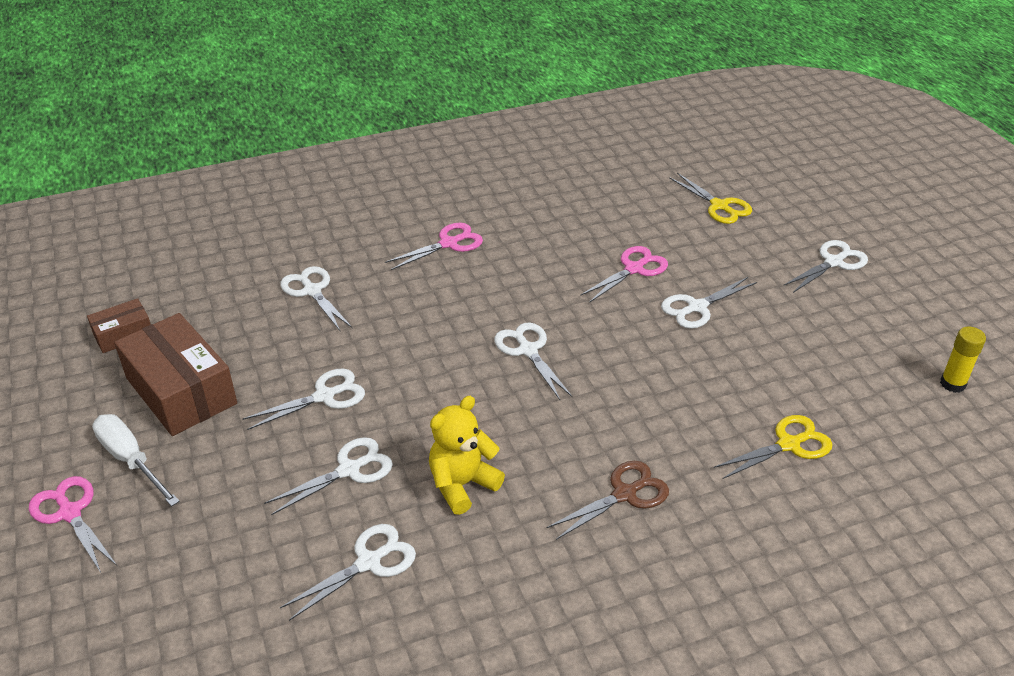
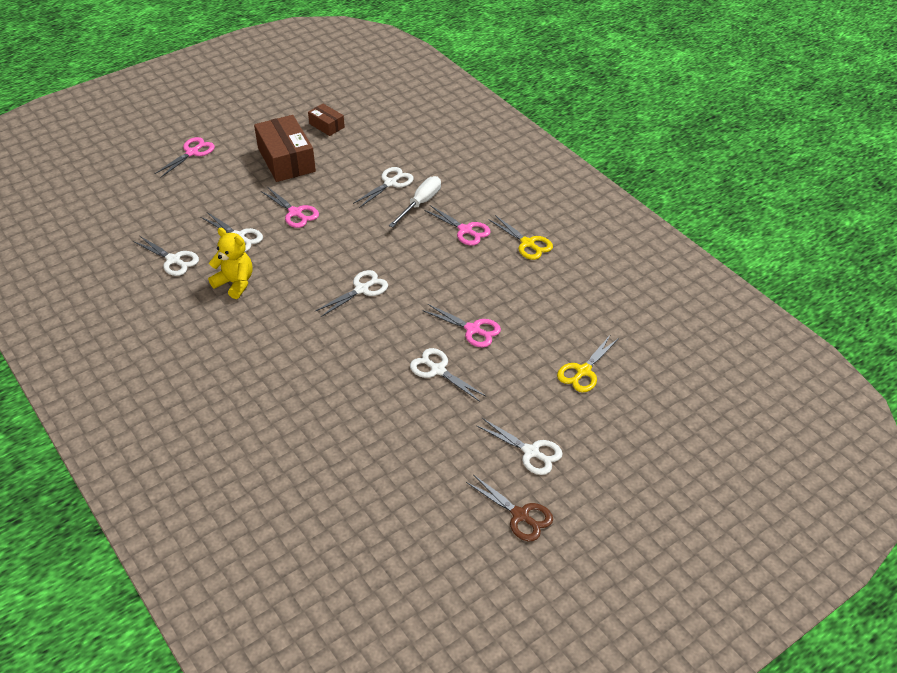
camera: 75 degrees right, 5 degrees up
(131, 460) = (231, 159): white screwdriver -> white screwdriver (420, 203)
(181, 391) = (286, 160): brown box -> brown box turned 60 degrees counterclockwise
(324, 396) = (295, 213): white scissors -> pink scissors
(624, 494) = (239, 354): brown scissors -> brown scissors (520, 515)
(789, 445) = (300, 432): yellow scissors -> yellow scissors (527, 243)
(952, 384) = (392, 533): yellow glue stick -> none

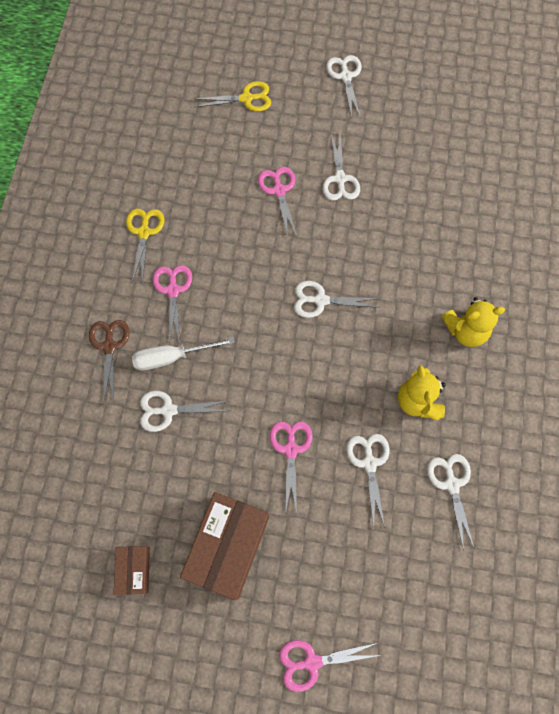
camera: 135 degrees left, 25 degrees up
(237, 342) = (465, 330): none -> yellow teddy bear
(520, 515) = (395, 48): brown scissors -> brown scissors (109, 346)

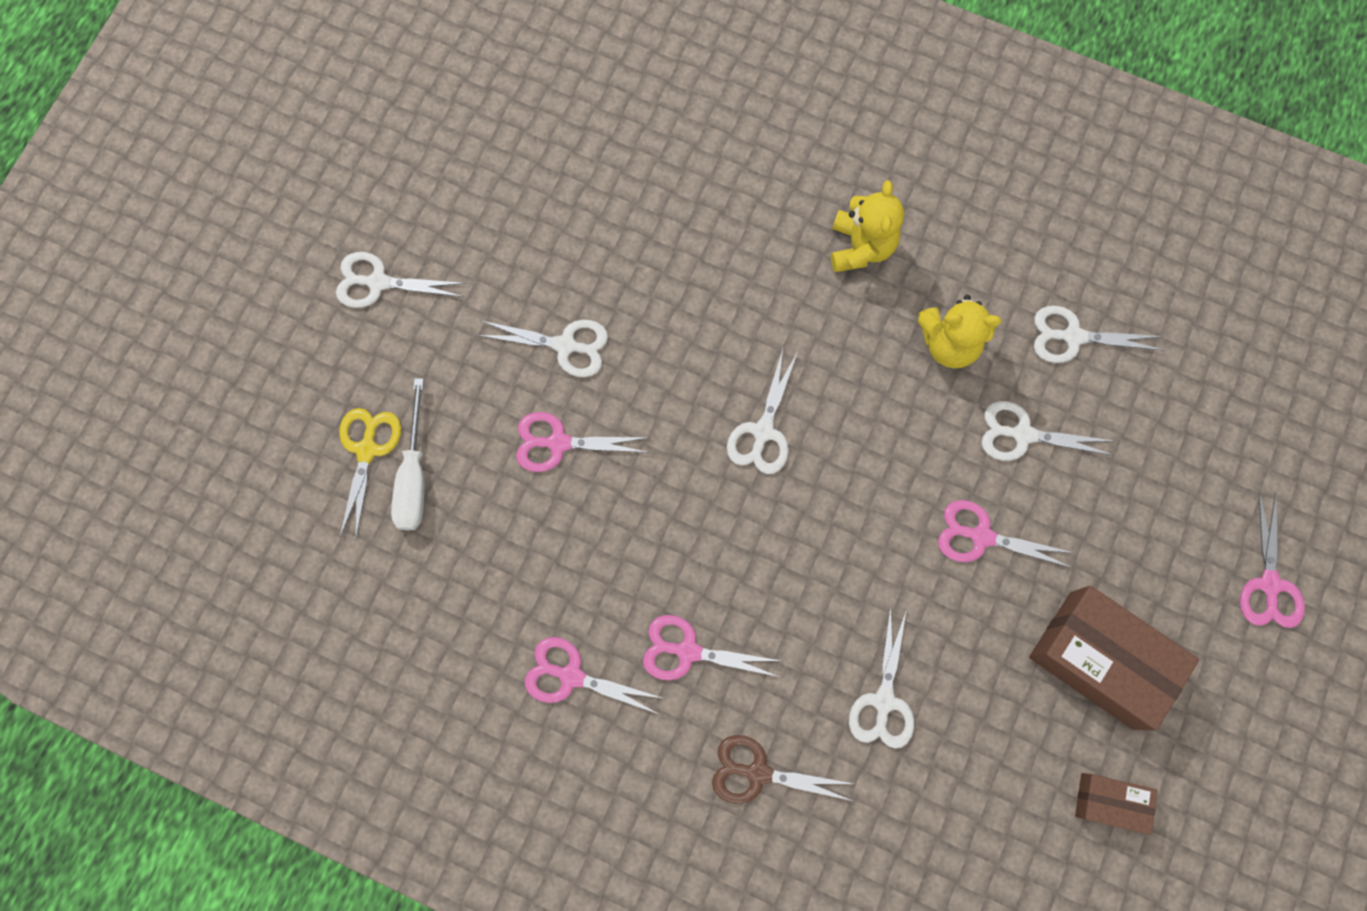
camera: 75 degrees left, 5 degrees up
(144, 232) = (571, 676): yellow scissors -> pink scissors
(172, 357) = (800, 677): white screwdriver -> white screwdriver (414, 476)

